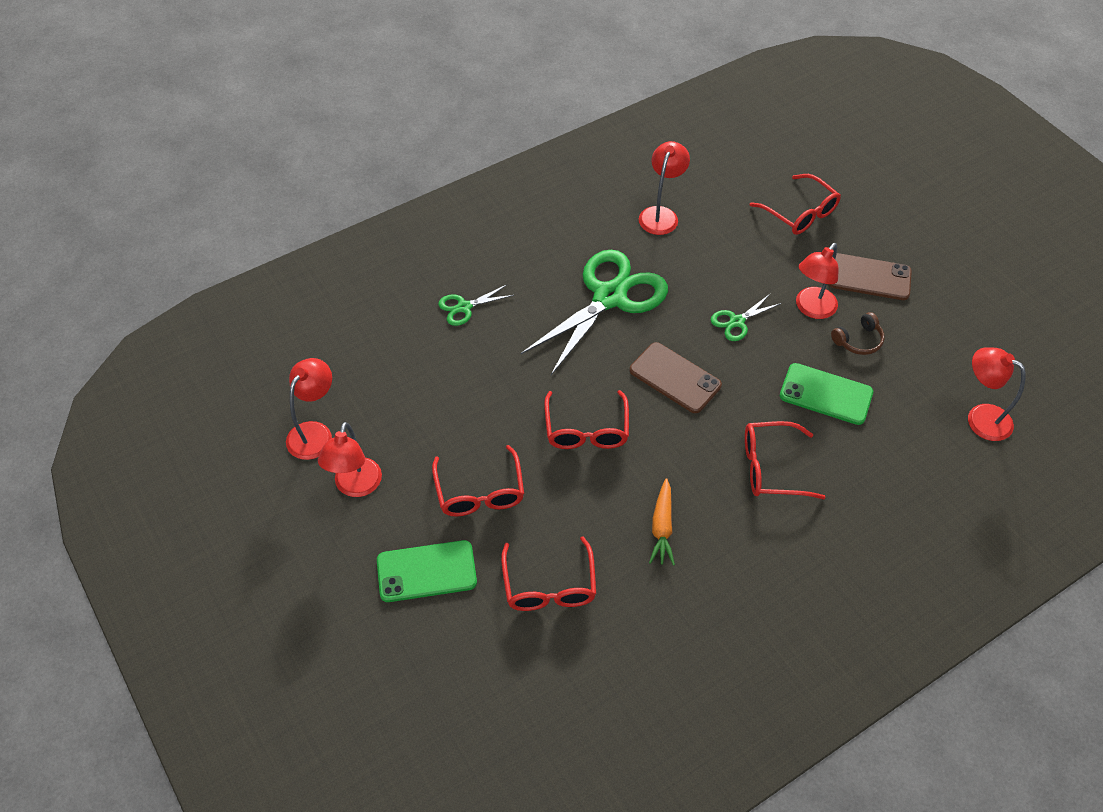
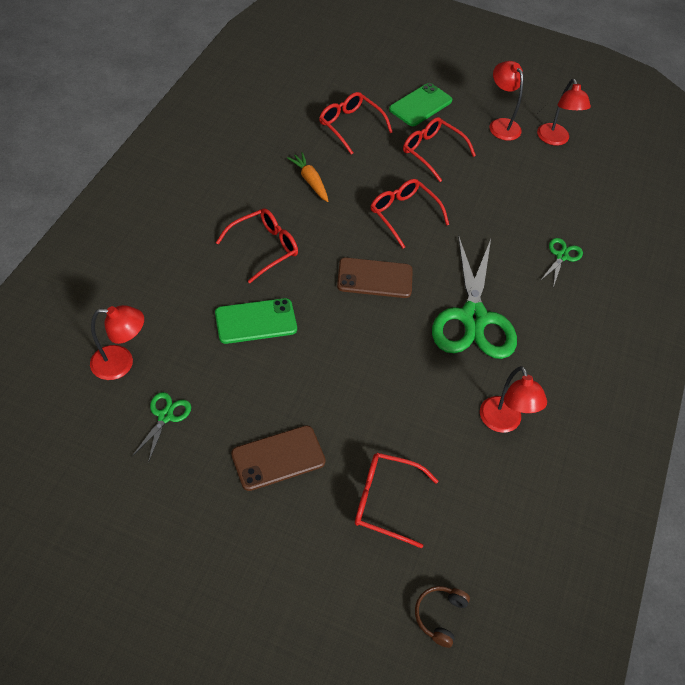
camera: 140 degrees right, 0 degrees up
(737, 322) = (363, 348): green scissors -> green scissors (165, 416)
(811, 309) = (310, 394): red lamp -> none
(858, 340) = (254, 383): brown headphones -> brown headphones (439, 616)

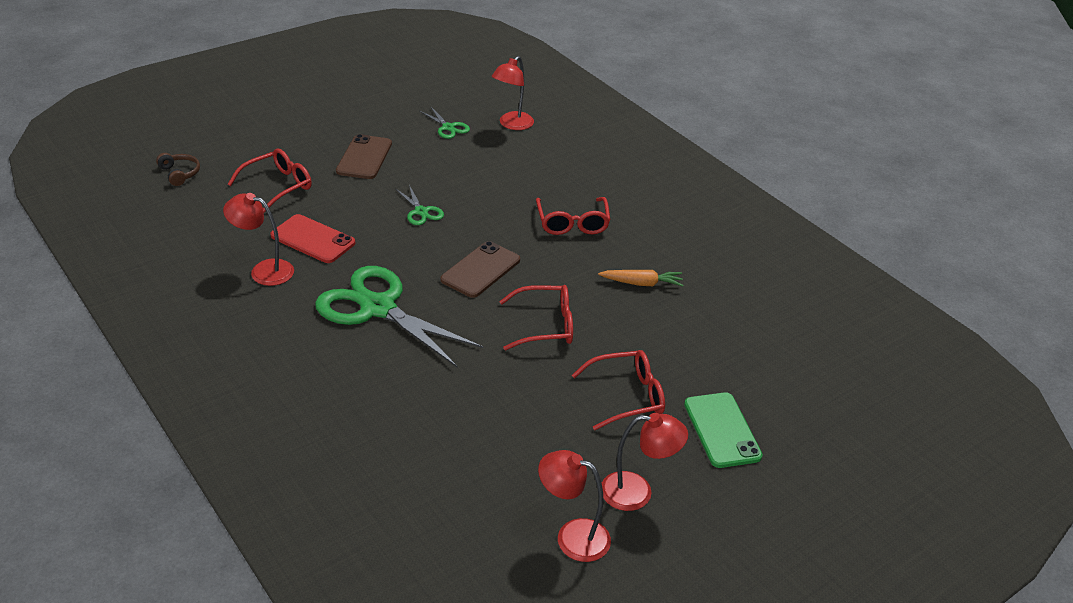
camera: 125 degrees right, 15 degrees down
(256, 321) = (494, 190): green phone -> none
(350, 126) = (715, 349): red glasses -> none
(435, 415) = (313, 239): none -> red phone
(561, 256) = (386, 417): green scissors -> green scissors (421, 212)

